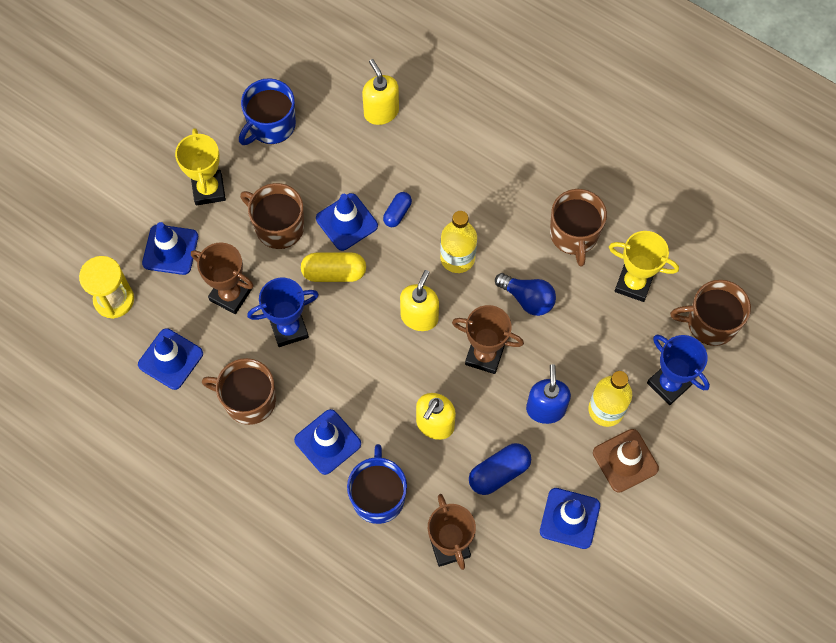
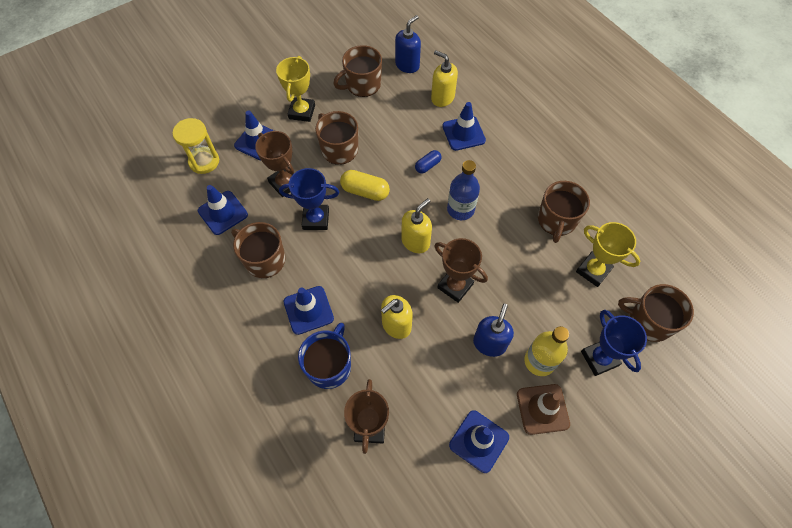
camera: 20 degrees right, 5 degrees down
(271, 125) = (362, 84): blue mug -> brown mug
(318, 77) = (407, 65): none -> blue soap dispenser
(346, 222) = (388, 160): blue traffic cone -> blue traffic cone (463, 133)
(381, 112) = (442, 98): yellow soap dispenser -> yellow soap dispenser turned 45 degrees counterclockwise
(457, 258) = (460, 209): yellow bottle -> blue bottle
(499, 472) = (433, 381): blue capsule -> none
(527, 299) = (504, 255): blue light bulb -> none

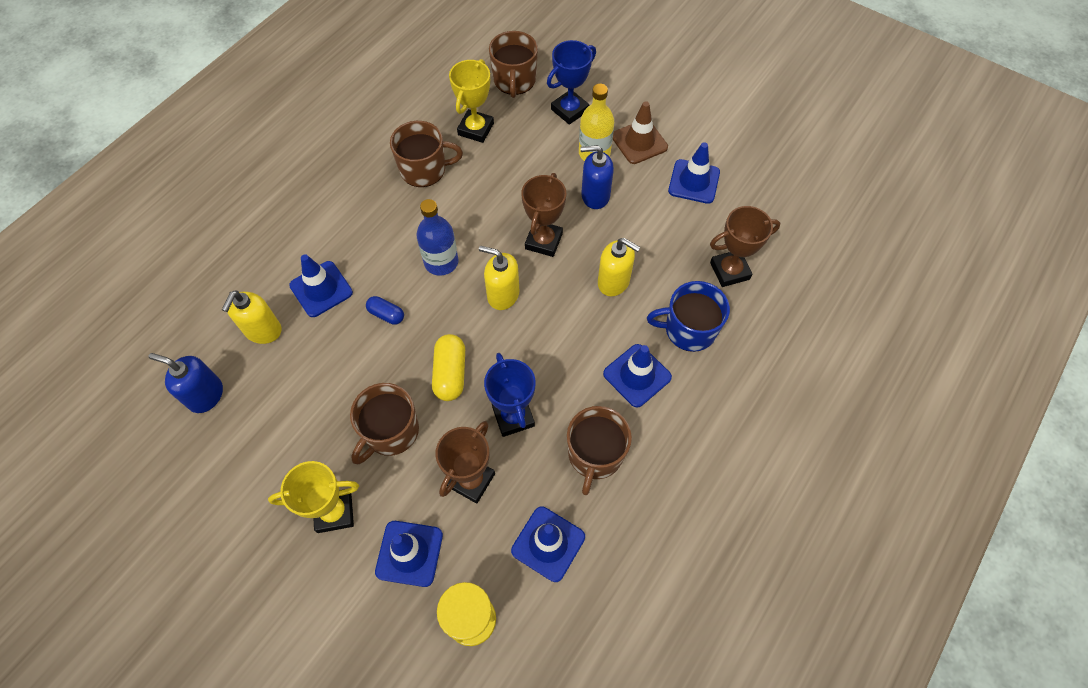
camera: 110 degrees left, 0 degrees up
(362, 84) = (259, 444): brown mug -> none

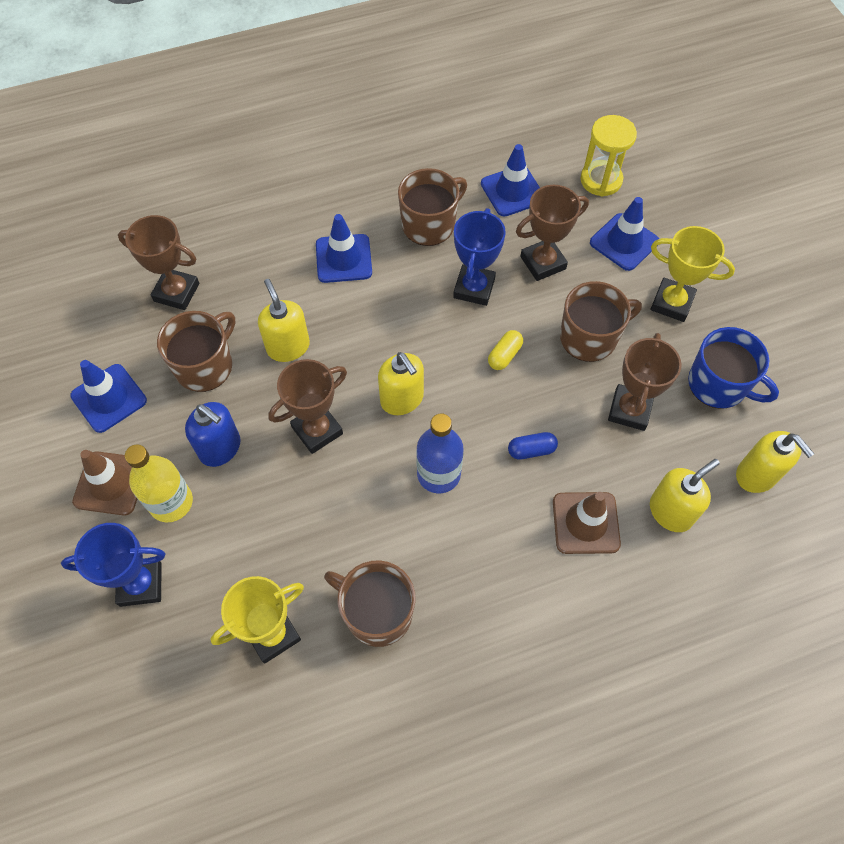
camera: 145 degrees left, 0 degrees up
(205, 395) = (756, 475): blue soap dispenser -> yellow soap dispenser
(321, 289) = (585, 523): blue traffic cone -> brown traffic cone
(327, 388) = (629, 410): none -> brown trophy
(386, 314) = (531, 450): blue capsule -> blue capsule turned 75 degrees counterclockwise
(450, 373) = (504, 355): yellow capsule -> yellow capsule, size x0.62
(514, 81) = (162, 684): brown mug -> brown mug (205, 366)
(689, 329) = (265, 267): blue mug -> blue mug (718, 384)

